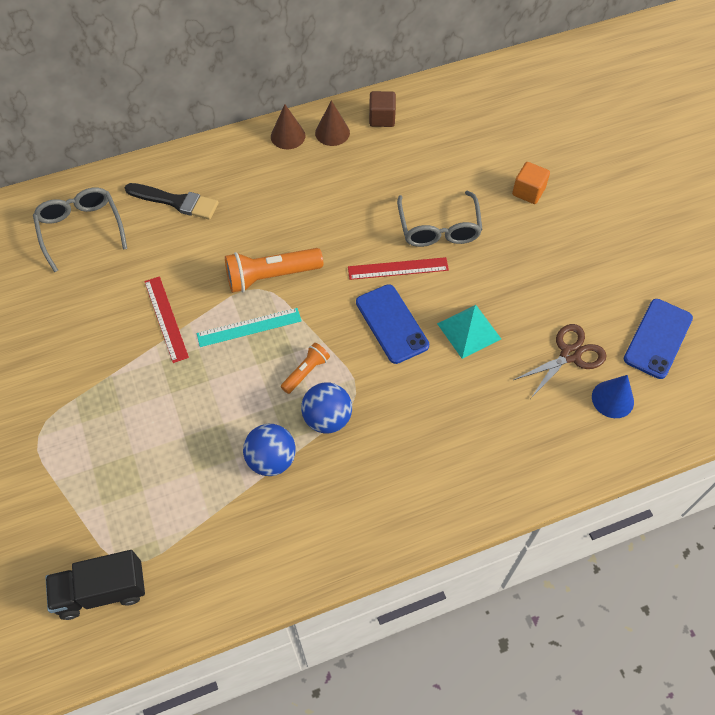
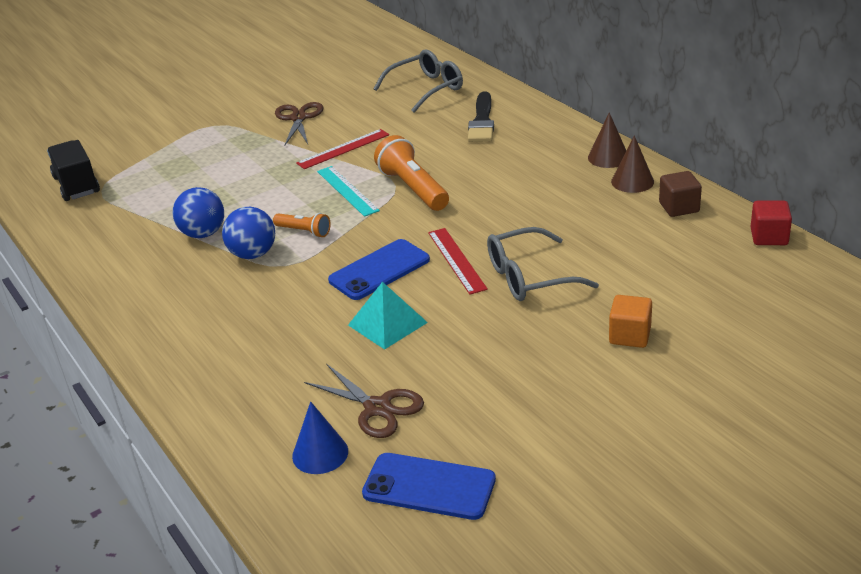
camera: 80 degrees right, 25 degrees down
(75, 349) = (299, 118): none -> brown scissors
(440, 86) = (769, 237): none -> red cube

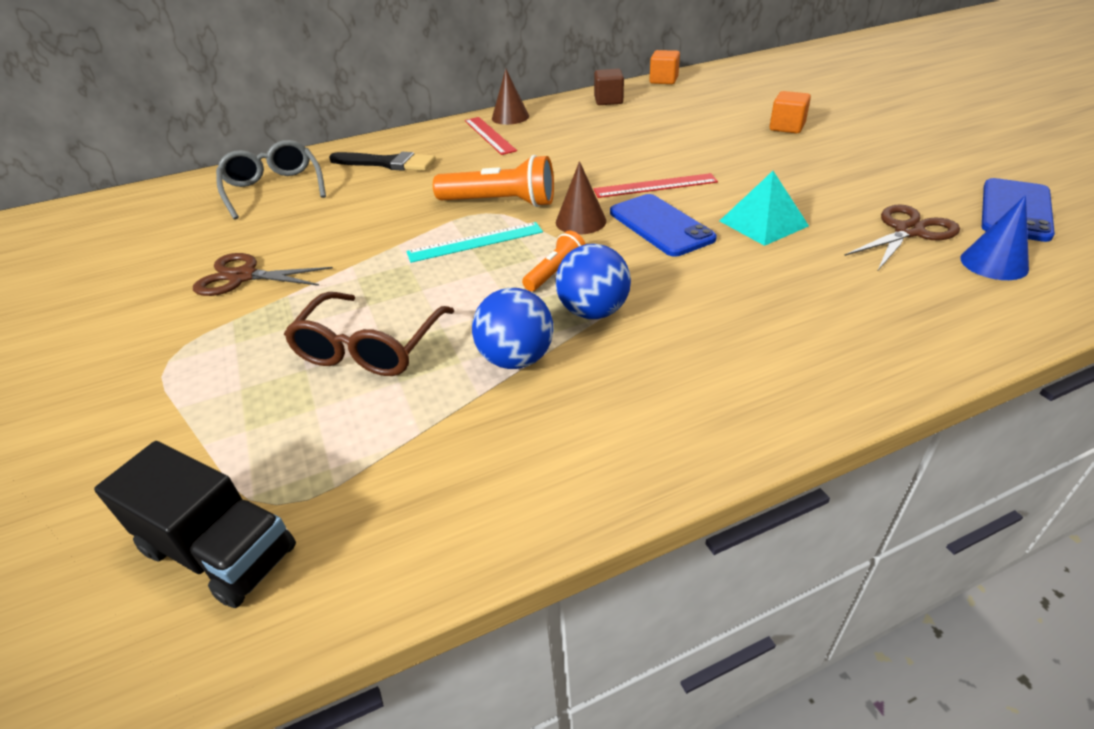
camera: 80 degrees left, 5 degrees up
(76, 185) = (220, 550): black truck -> black truck turned 135 degrees counterclockwise
(218, 182) = (369, 348): none -> brown glasses
(343, 149) = (367, 243): red ruler -> red ruler (489, 135)
(413, 188) = (500, 203): orange flashlight -> orange flashlight turned 150 degrees counterclockwise
(529, 277) = (694, 156): grey glasses -> none
(632, 181) = (557, 112): brown cone -> brown cone (581, 221)
(769, 237) = (663, 80): red cube -> orange cube

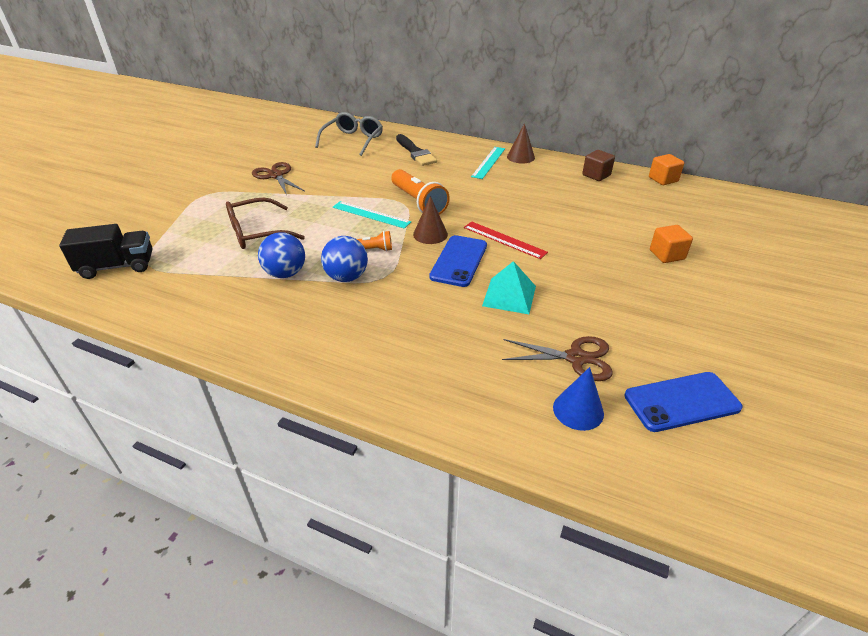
camera: 45 degrees right, 0 degrees up
(220, 550) = (117, 266): black truck -> black truck turned 90 degrees counterclockwise
(489, 135) = (488, 162): red ruler -> turquoise ruler

